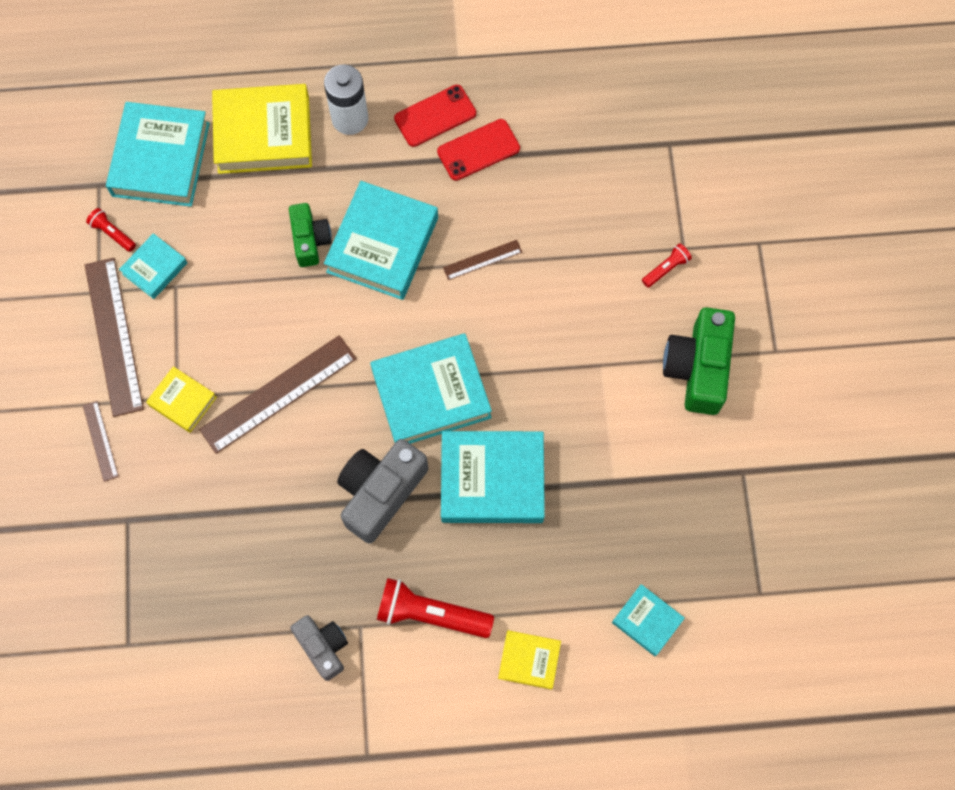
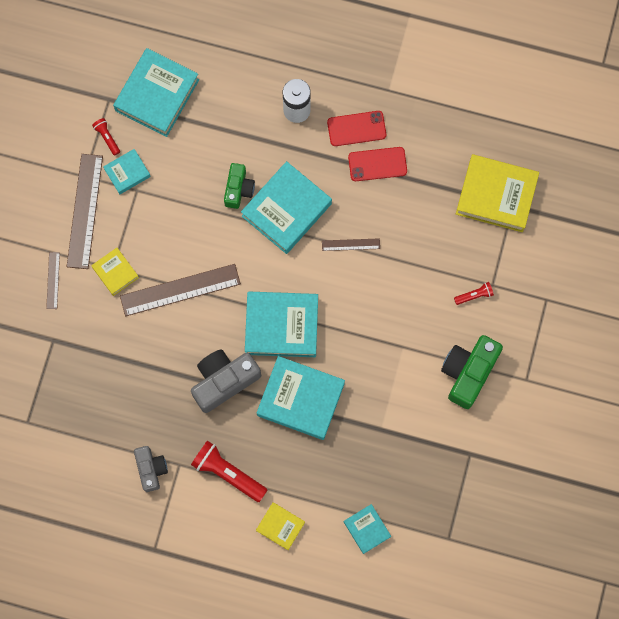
camera: 20 degrees right, 5 degrees up
(263, 134) = (233, 101): yellow book -> yellow book (496, 195)

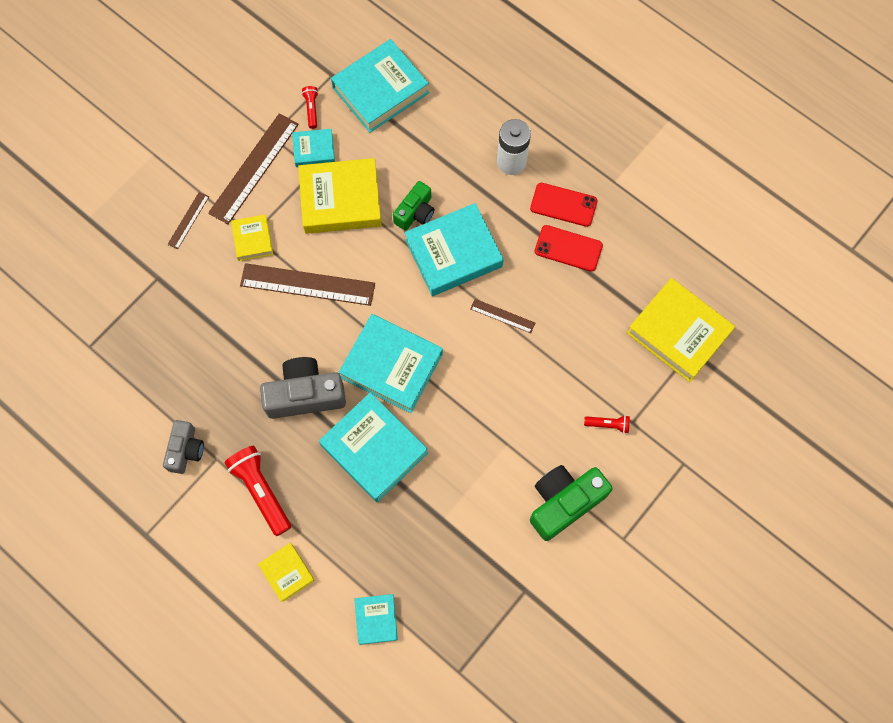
camera: 25 degrees right, 5 degrees down
(171, 206) = (340, 200): none -> yellow book

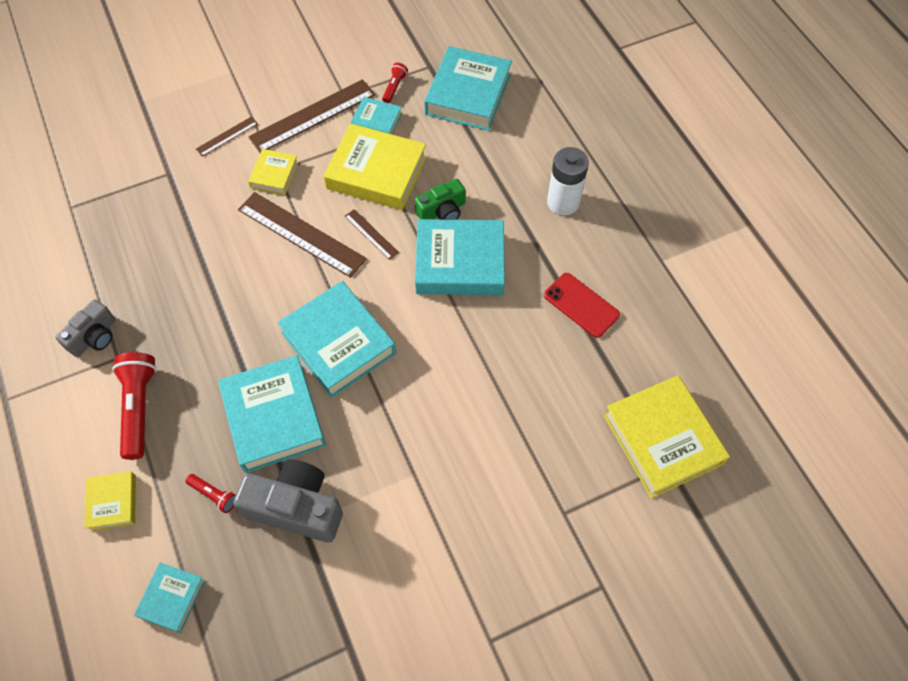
camera: 25 degrees right, 10 degrees down
(305, 394) = (238, 334): grey camera -> grey camera (296, 507)
(380, 90) = (468, 94): turquoise book -> turquoise book turned 60 degrees counterclockwise
(502, 316) = (478, 342): brown ruler -> brown ruler (371, 234)
(563, 205) = (597, 262): red phone -> none
(564, 502) = (444, 566): green camera -> none
(608, 425) = (535, 503): red flashlight -> red flashlight (214, 495)

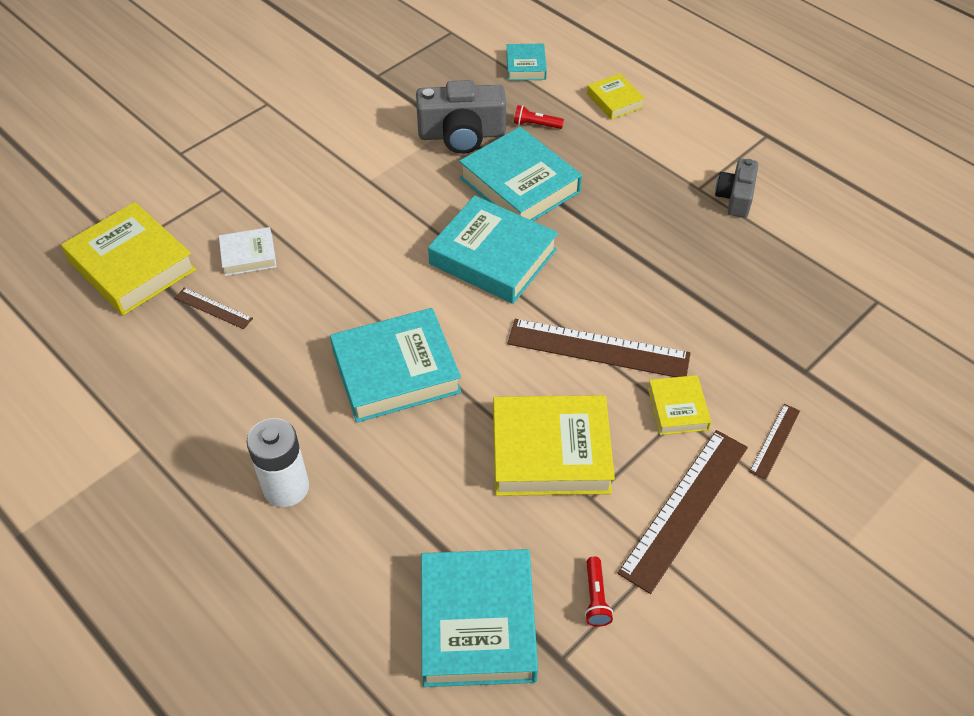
camera: 160 degrees right, 10 degrees down
(139, 408) = (646, 160): red flashlight -> none
(371, 234) = (516, 373): brown ruler -> brown ruler (213, 308)
(376, 121) = (591, 529): turquoise book -> none
(442, 211) = (442, 427): green camera -> none
(553, 416) = (248, 255): none -> white book
(581, 305) = (238, 366): red phone -> none

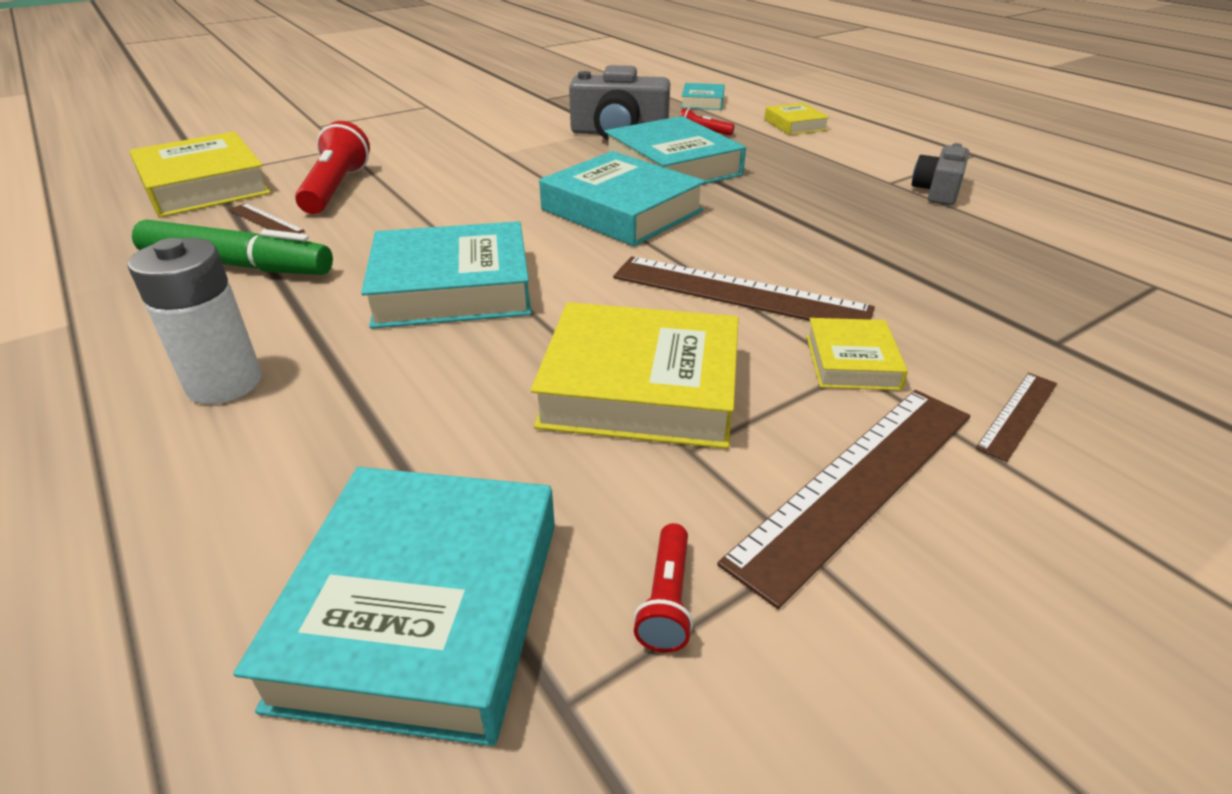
camera: 10 degrees right, 15 degrees down
(224, 367) = (238, 265): none -> green marker
(248, 255) = (336, 188): white book -> red flashlight

